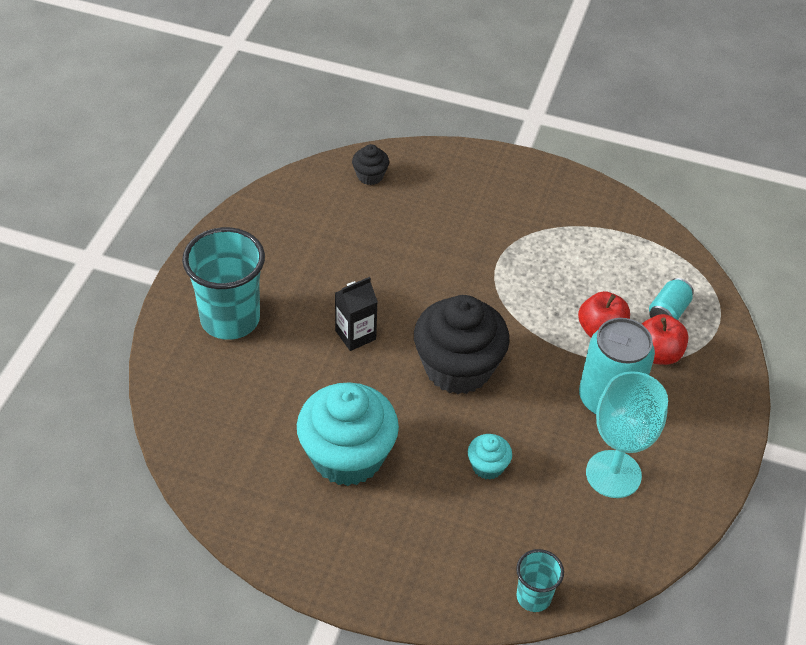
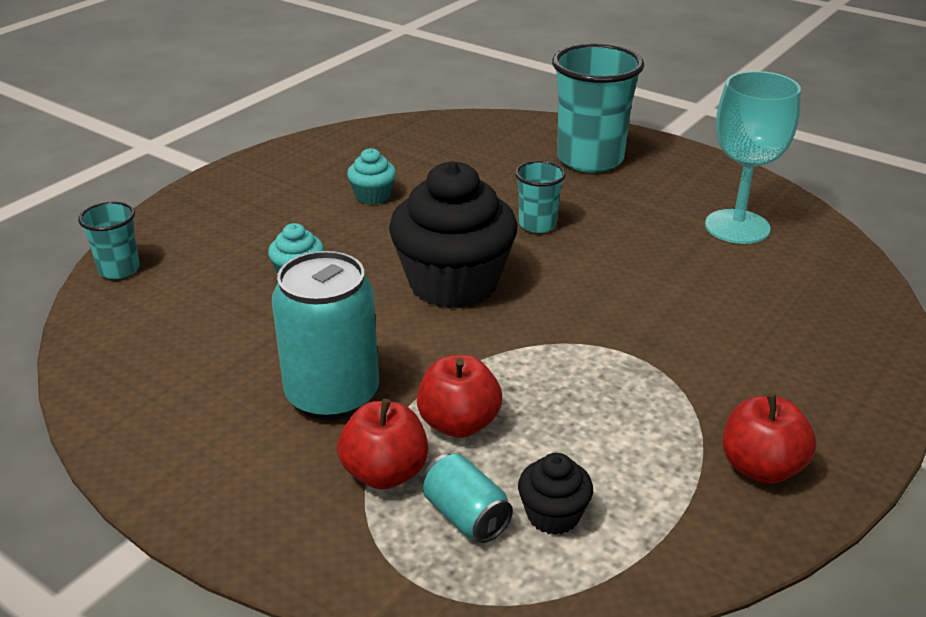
camera: 110 degrees right, 15 degrees down
(347, 456) = (373, 196): turquoise cupcake -> turquoise cupcake, size x0.45
(355, 335) = (537, 225): black carton -> turquoise cup
(370, 176) = (831, 279): black cupcake -> black cupcake (553, 515)
(569, 203) = (761, 467): none -> red apple
(613, 474) = (215, 366): turquoise goblet -> turquoise goblet (737, 227)

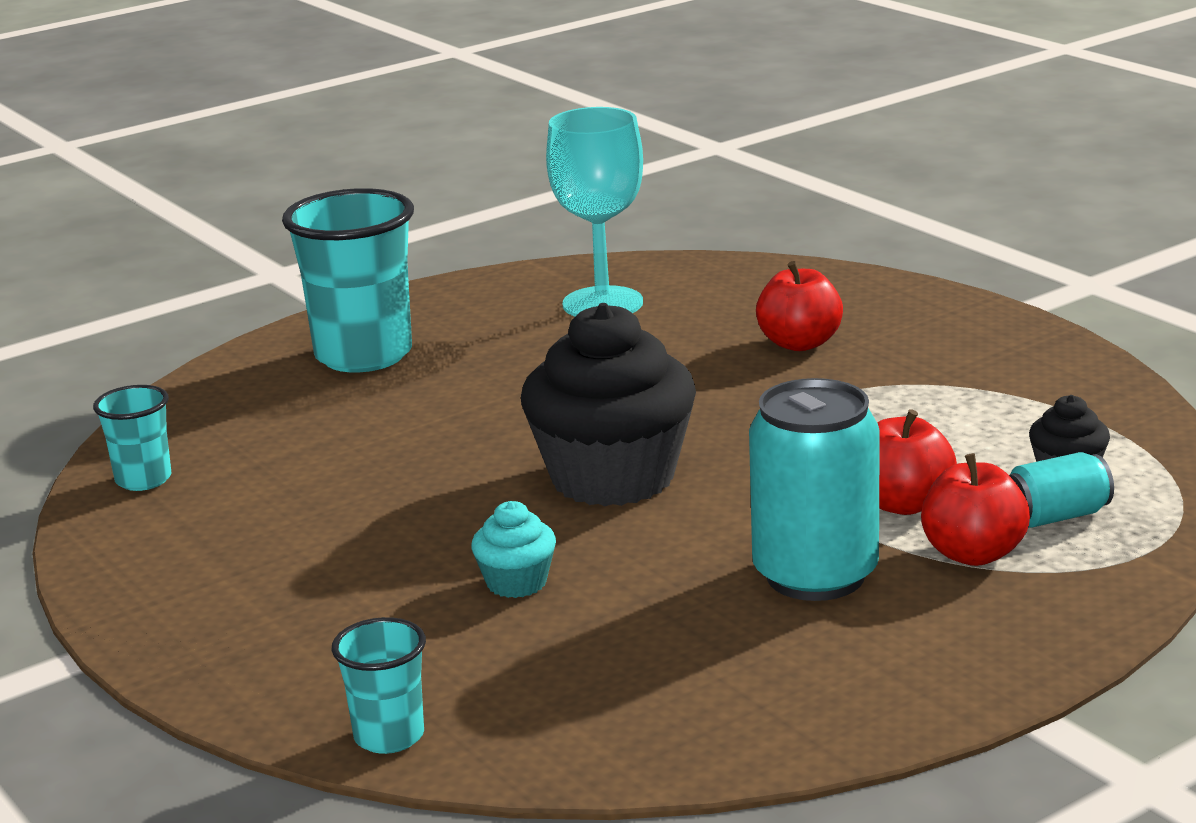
camera: 70 degrees left, 10 degrees down
(373, 196) = (331, 512): turquoise cupcake -> none
(537, 225) = (508, 410): turquoise cup -> turquoise cup (143, 479)
(761, 467) = (1029, 370): red apple -> red apple (799, 343)

